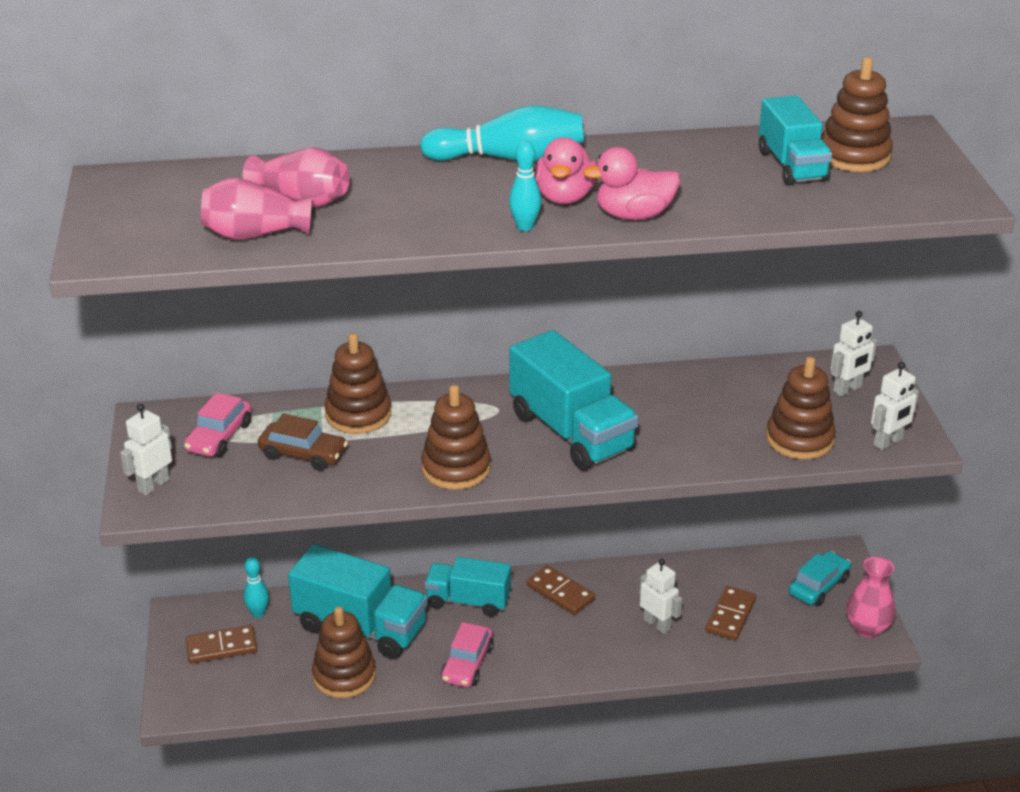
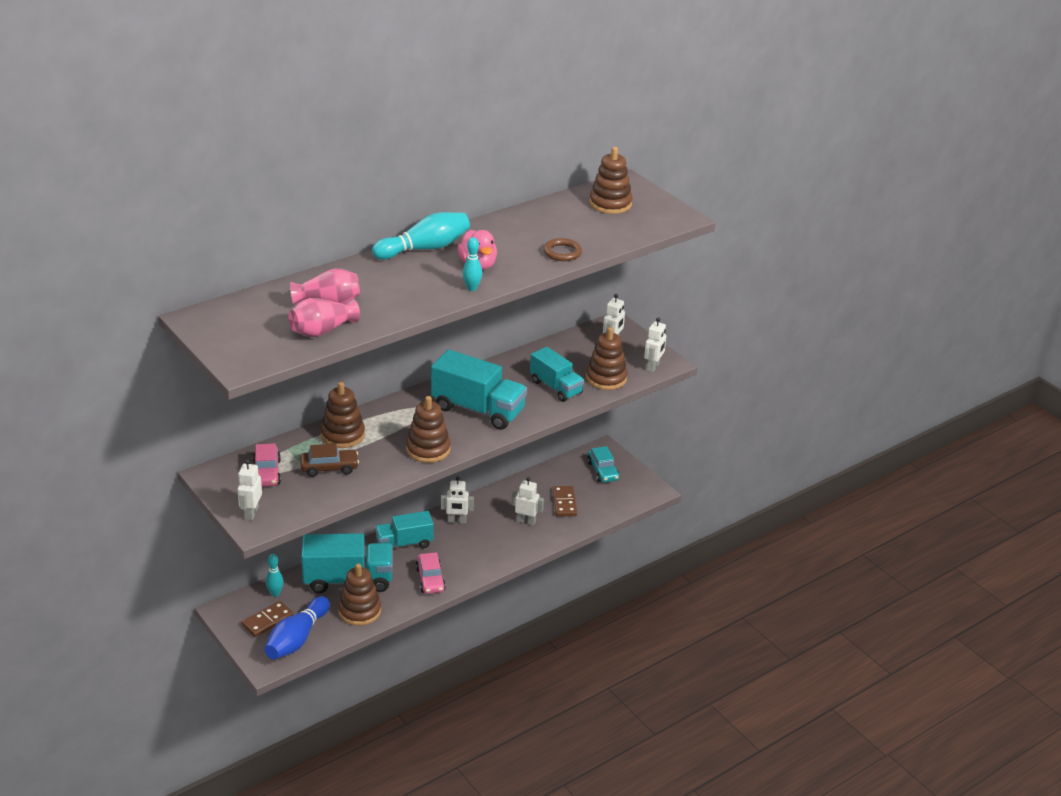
camera: 30 degrees left, 0 degrees up
(238, 685) = (297, 639): none -> blue bowling pin
(560, 592) = (457, 521): brown domino -> white robot
(633, 215) = (524, 267): pink duck -> none
(712, 208) = (562, 252): none -> brown ring
(792, 166) = (583, 217): turquoise truck -> turquoise truck (556, 387)
(818, 586) = (602, 471): turquoise car -> turquoise car turned 150 degrees clockwise
(867, 628) = (643, 486): pink vase -> none

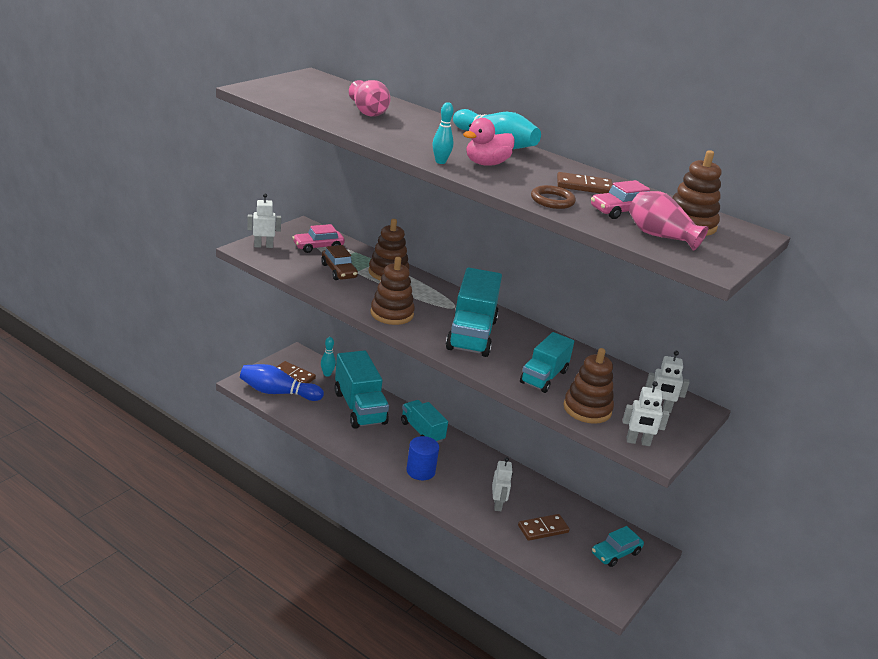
camera: 70 degrees right, 5 degrees down
(322, 331) = (321, 111): pink vase -> pink vase (660, 236)
(359, 611) = (323, 419): brown stacking toy -> none
(430, 579) = (381, 453): pink car -> pink car (621, 211)
(457, 521) = (471, 458): white robot -> none
(465, 559) = (420, 471): none -> blue cylinder
(532, 230) = (584, 186): none -> brown domino

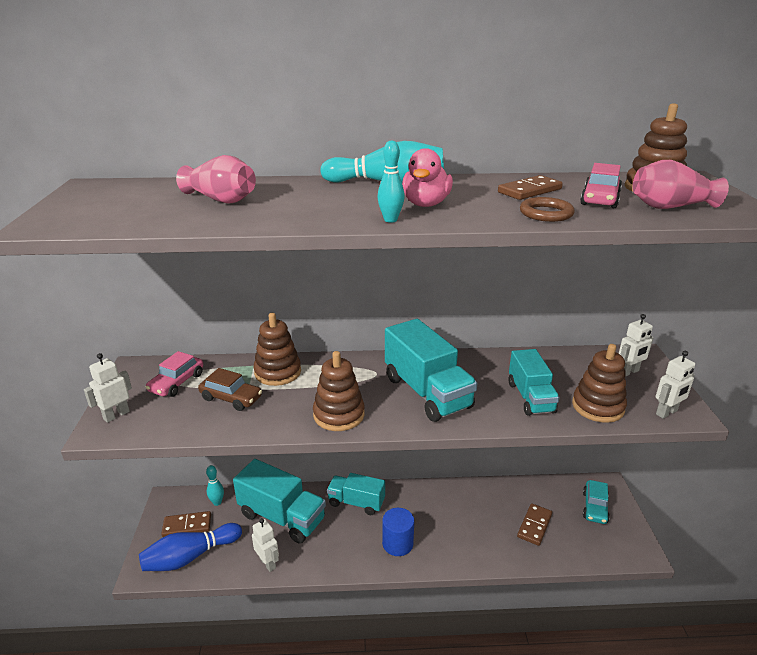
camera: 35 degrees left, 0 degrees up
(497, 504) = (483, 529): white robot -> white robot (268, 563)

